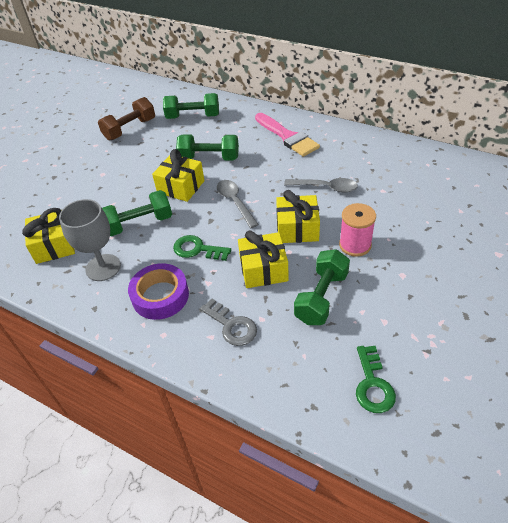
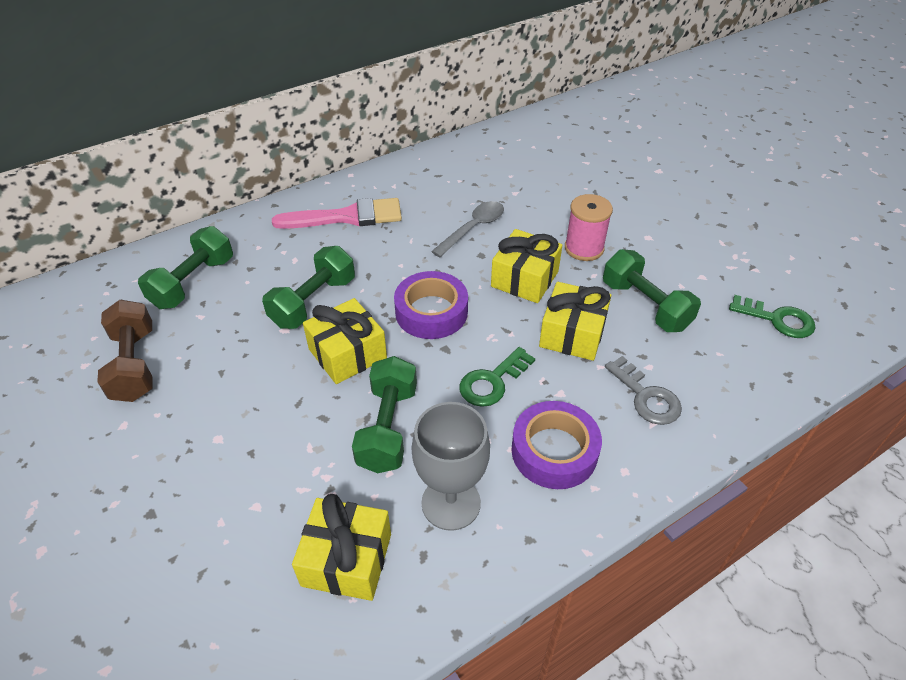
camera: 65 degrees left, 0 degrees up
(232, 326) = (646, 397): grey key -> grey key turned 75 degrees clockwise
(235, 202) = (431, 312): grey spoon -> purple tape

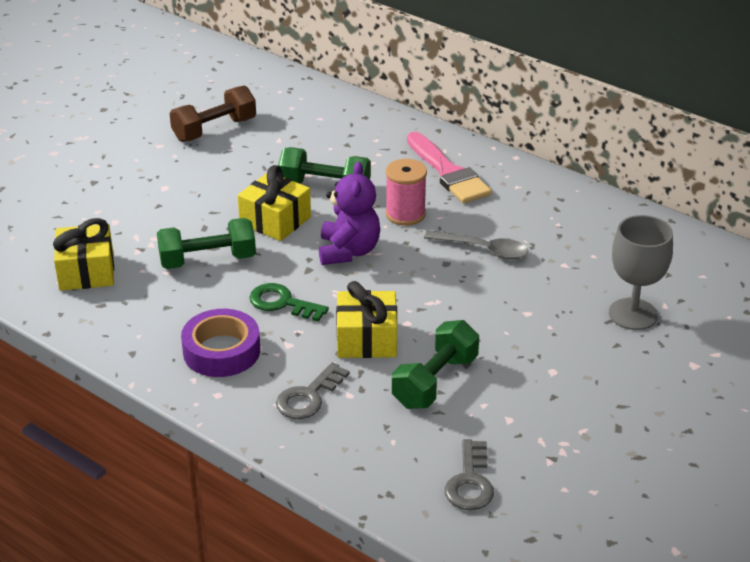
camera: 70 degrees right, 10 degrees down
(193, 282) = (313, 124): green dumbbell -> none
(431, 312) = (348, 251): purple tape -> purple teddy bear
(451, 503) = (150, 307): grey goblet -> grey goblet (633, 314)
(524, 279) = (427, 296): yellow gift -> none
(584, 248) = (500, 327): pink spool -> pink spool (405, 214)
(777, 319) = (470, 482): green key -> grey key

